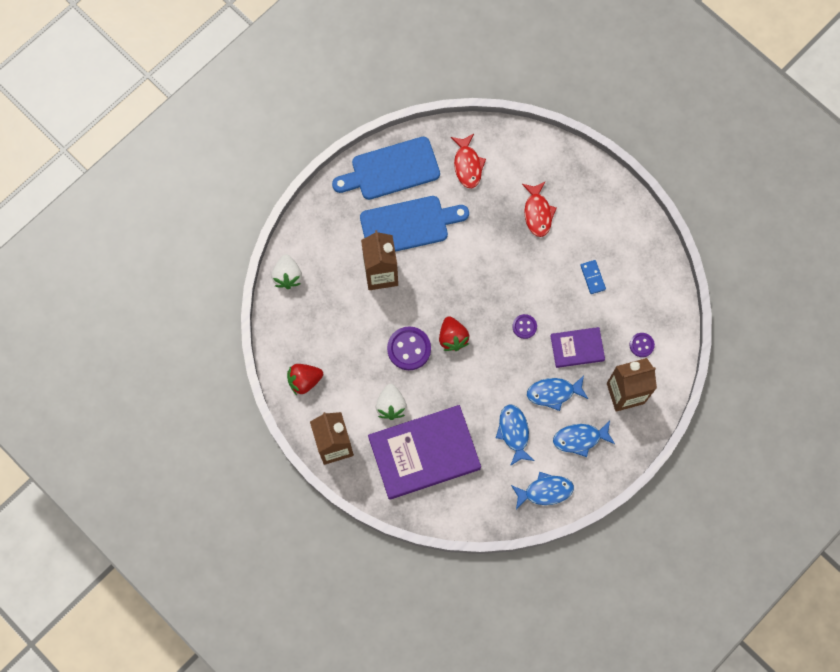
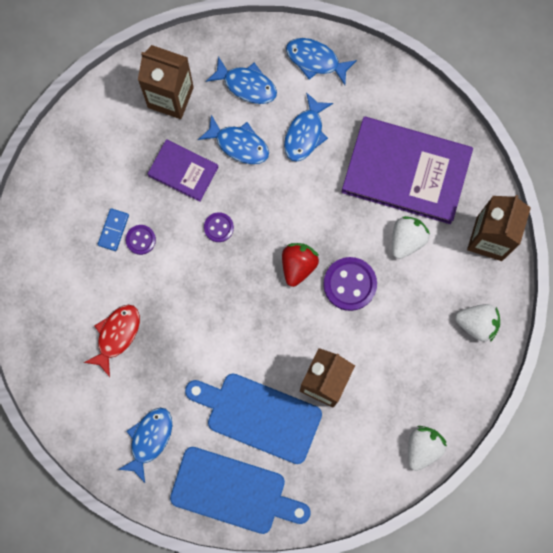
camera: 145 degrees left, 5 degrees up
(304, 381) = (477, 323): red strawberry -> white strawberry
(467, 165) = (149, 439): red fish -> blue fish
(641, 345) = (119, 131): purple button -> purple button (140, 240)

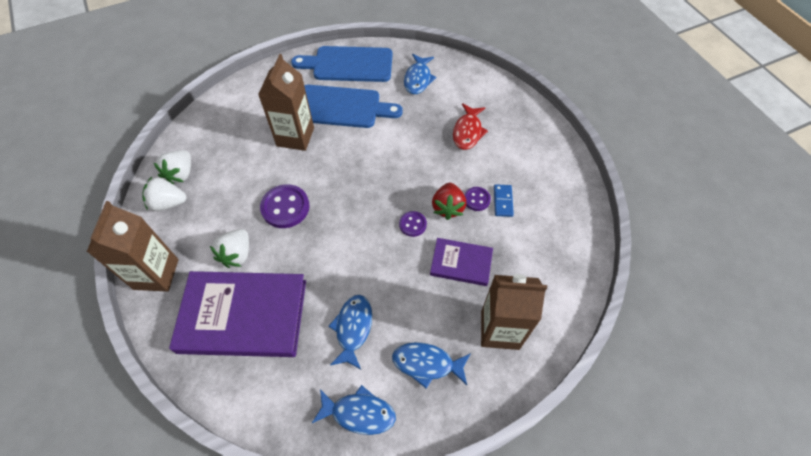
camera: 165 degrees right, 20 degrees down
(239, 144) = (416, 301): blue fish -> none
(298, 265) = (334, 211): red strawberry -> red strawberry (448, 207)
(423, 448) = (211, 114): white strawberry -> white strawberry (181, 174)

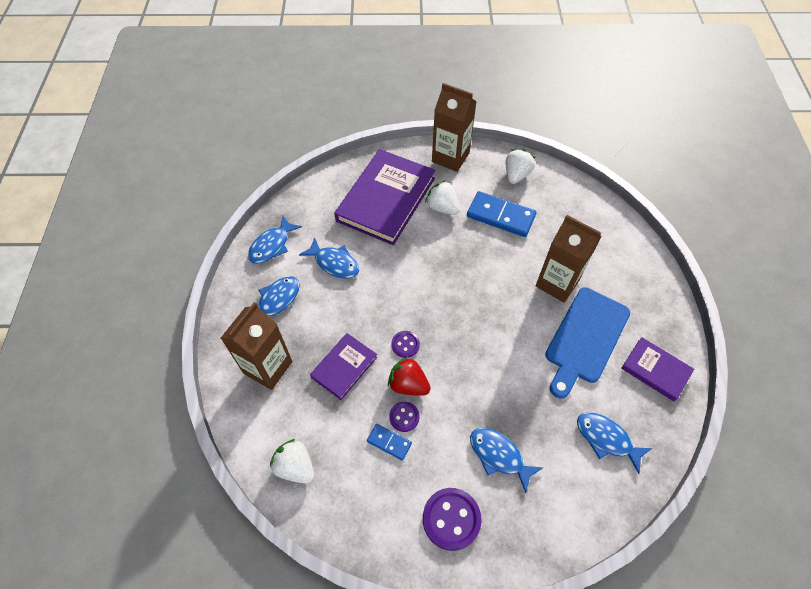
camera: 115 degrees right, 0 degrees up
(181, 174) = (545, 188): white strawberry -> white strawberry (295, 466)
(231, 199) = (500, 216): none -> blue domino
(285, 207) = (473, 251): purple button -> purple button (451, 519)
(349, 64) = (655, 370): blue cutting board -> purple book
(468, 131) = (499, 456): red fish -> blue fish

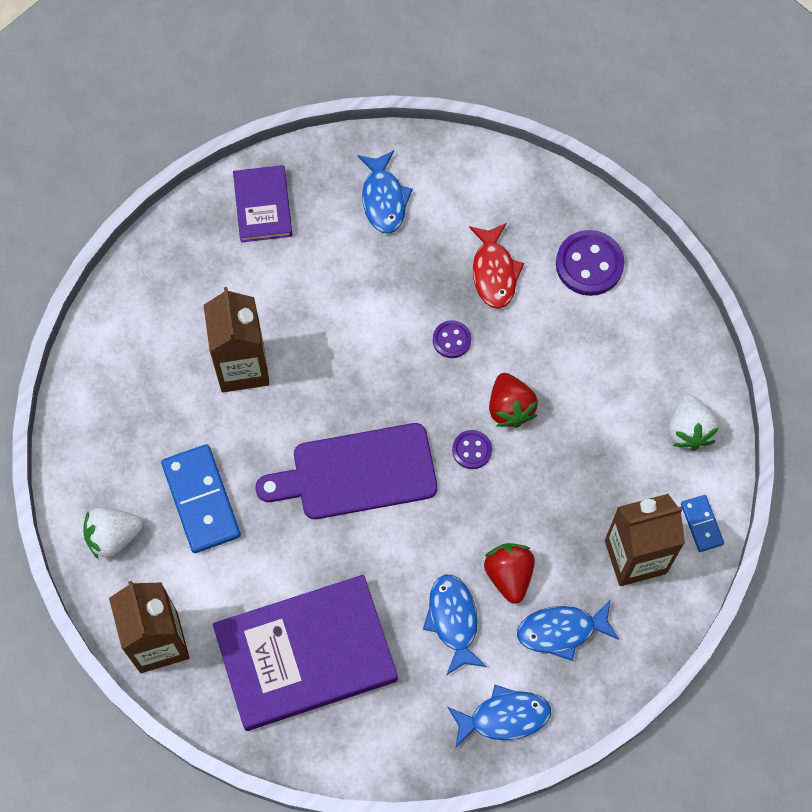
camera: 135 degrees left, 10 degrees up
(327, 303) = (509, 575): none -> red strawberry
(344, 367) = (557, 484): purple book -> none
(389, 442) = (582, 372): blue domino -> blue domino (701, 524)
(404, 417) = (545, 381): purple button -> purple button (451, 340)
(442, 207) = (253, 577): white strawberry -> none
(448, 285) = (357, 473): none -> purple cutting board
(499, 456) = (494, 272): blue fish -> red fish
(585, 338) = (288, 291): blue cutting board -> none

